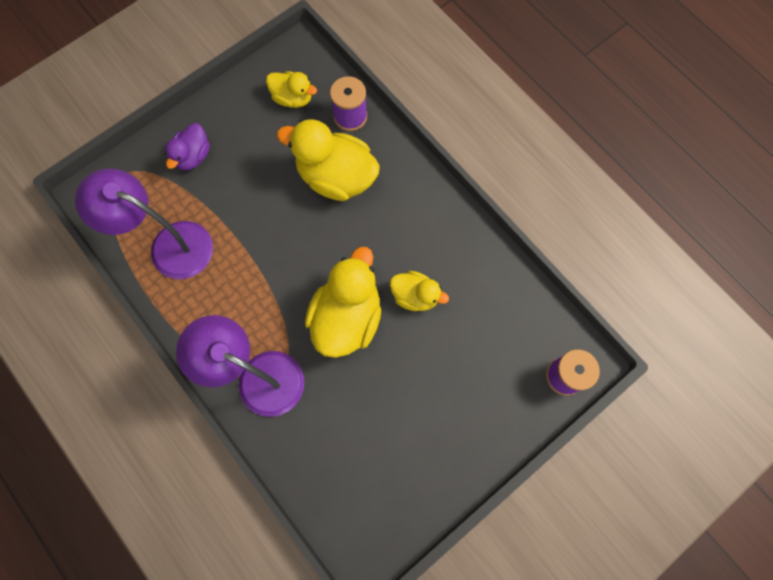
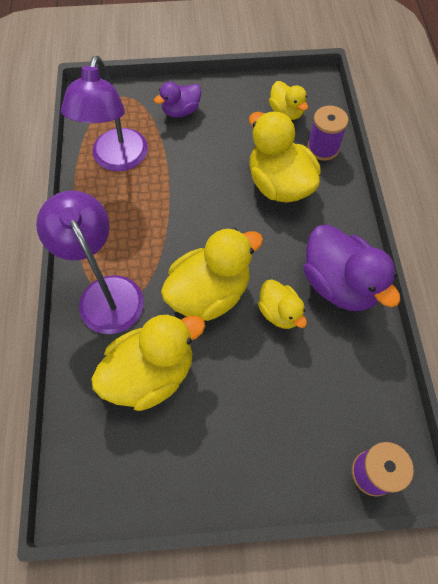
camera: 35 degrees right, 10 degrees down
(169, 245) = (116, 160): purple lamp -> purple lamp turned 135 degrees counterclockwise
(349, 418) = (151, 374): none -> yellow duck
(446, 239) = (339, 284): none -> purple duck

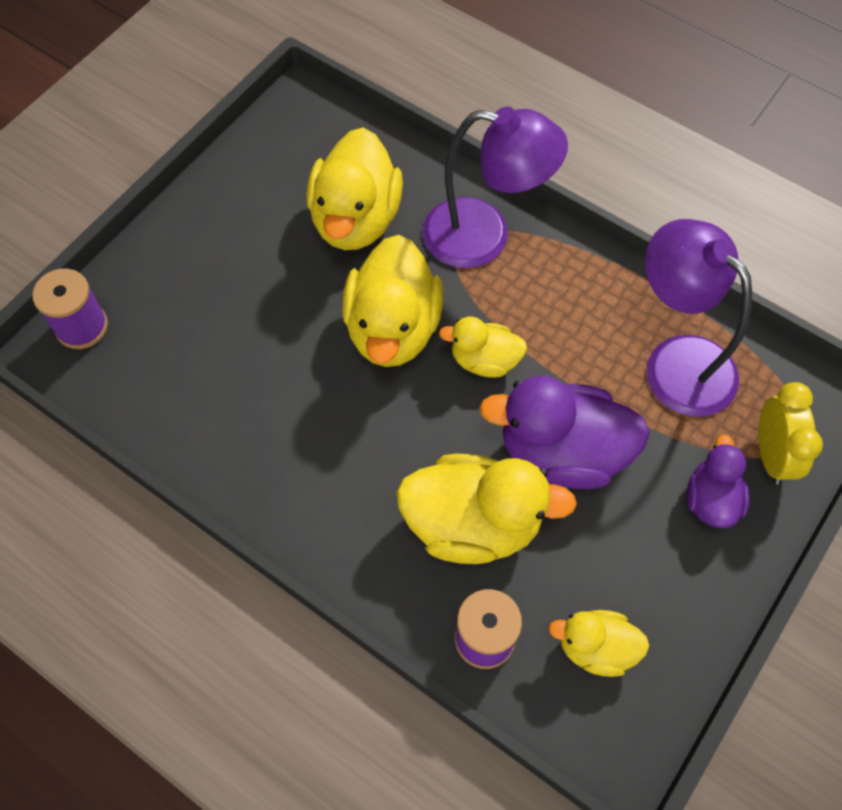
camera: 130 degrees right, 0 degrees up
(138, 103) = (771, 455): none -> yellow clock
(279, 312) = (305, 378): yellow duck -> yellow duck (484, 360)
(339, 284) = (275, 468): purple duck -> purple duck (562, 452)

